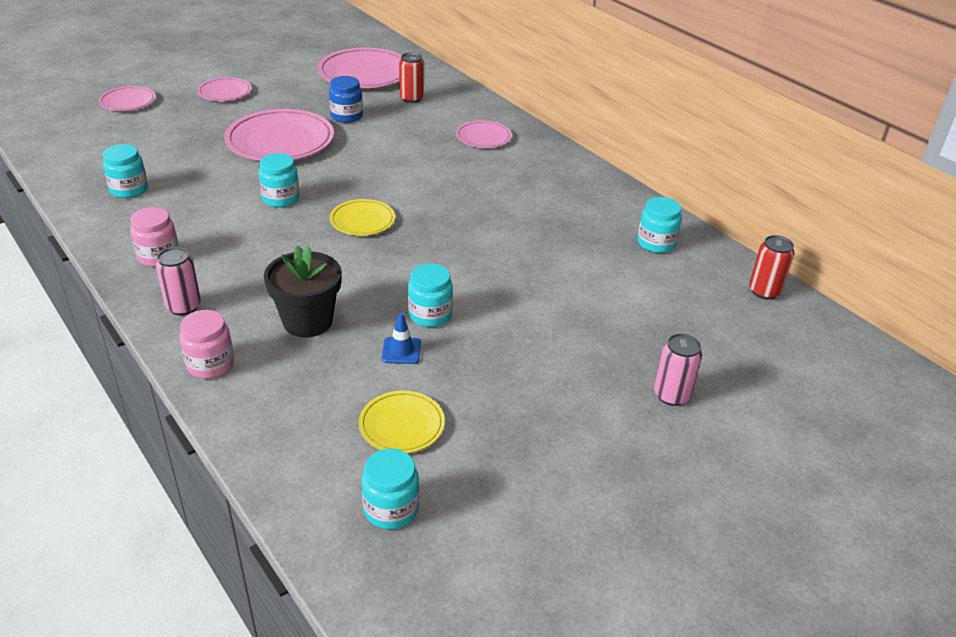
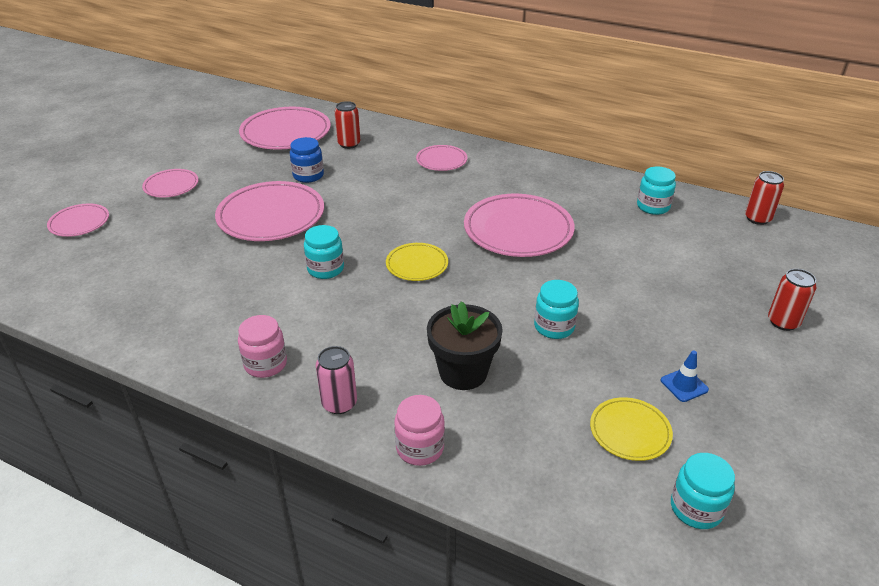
camera: 25 degrees left, 0 degrees up
(129, 190) = (169, 309): turquoise jar -> none
(401, 351) = (564, 367): blue traffic cone -> blue traffic cone (684, 385)
(489, 221) = (518, 230): none -> pink plate
(671, 395) = (783, 322): pink can -> red can

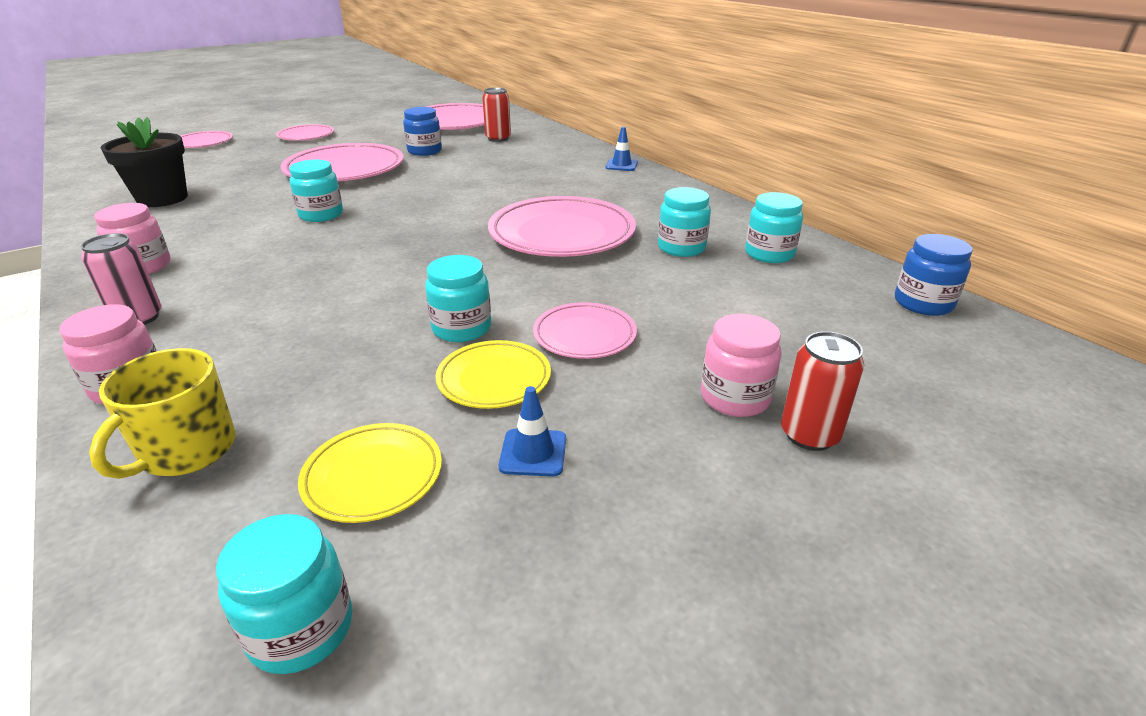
camera: 30 degrees right, 5 degrees down
(417, 265) = (408, 233): yellow plate -> yellow plate (494, 379)
(441, 161) = (568, 165): pink plate -> pink plate (584, 335)
(463, 372) = (293, 335): black flower pot -> black flower pot (162, 199)
(478, 150) = (621, 165): none -> blue traffic cone
(519, 465) = (187, 450): none -> yellow mug
(601, 218) = (681, 248): none -> turquoise jar
(734, 314) = (735, 397): none -> pink jar
(757, 218) = (923, 303): red can -> blue jar

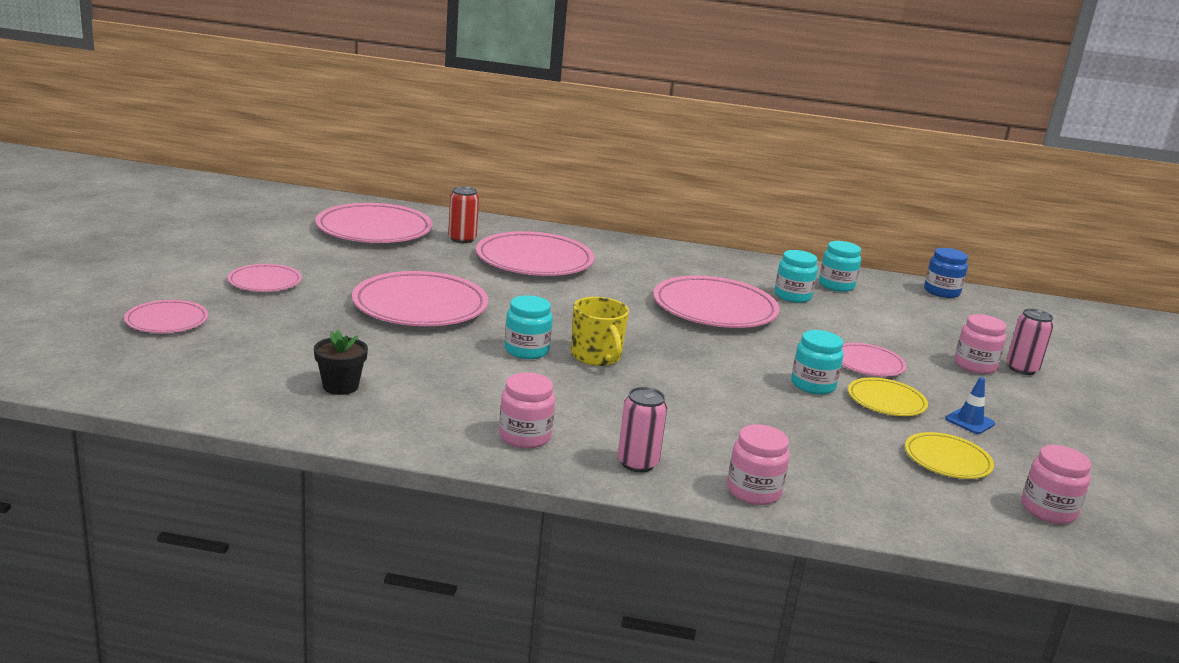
camera: 50 degrees left, 10 degrees down
(162, 199) = (340, 386): black flower pot -> black flower pot, size x0.63
(187, 450) = (863, 495): yellow mug -> yellow mug (596, 356)
(301, 629) = (1048, 510): turquoise jar -> pink jar
(424, 151) = (436, 268): blue jar -> none
(510, 162) = (534, 261): none -> pink plate
(621, 165) = (617, 242): blue traffic cone -> none
(809, 435) = (1021, 369): red can -> pink can

